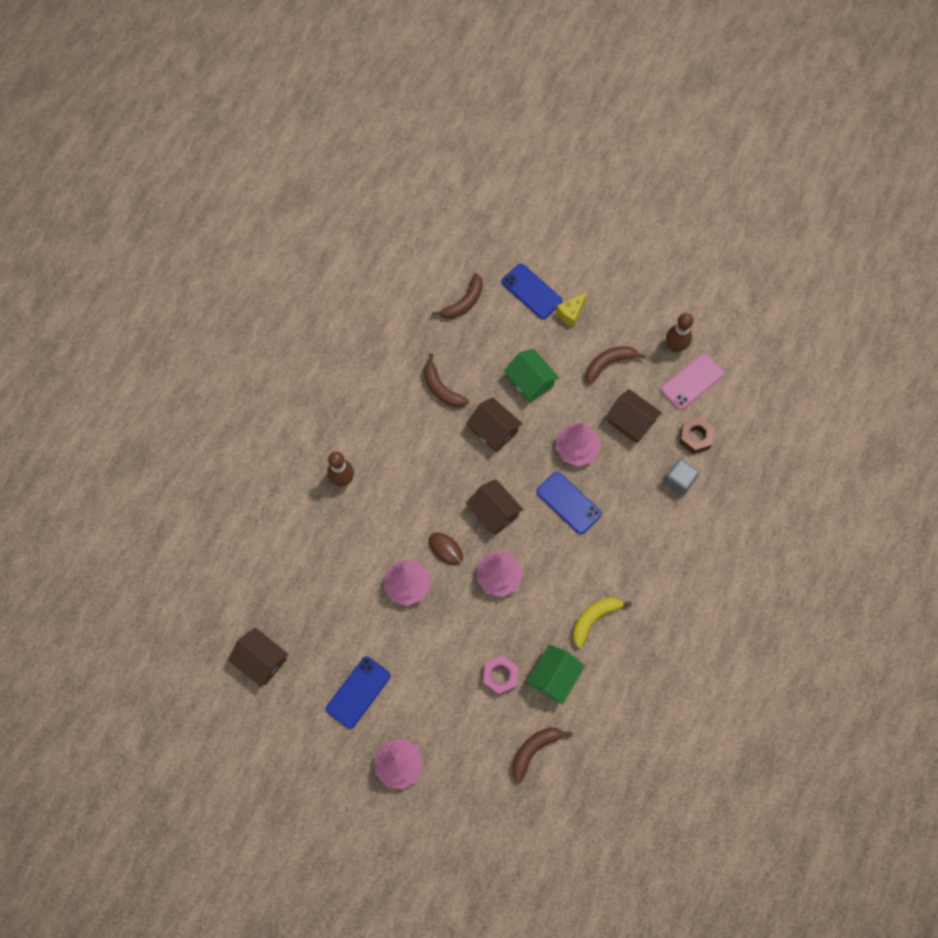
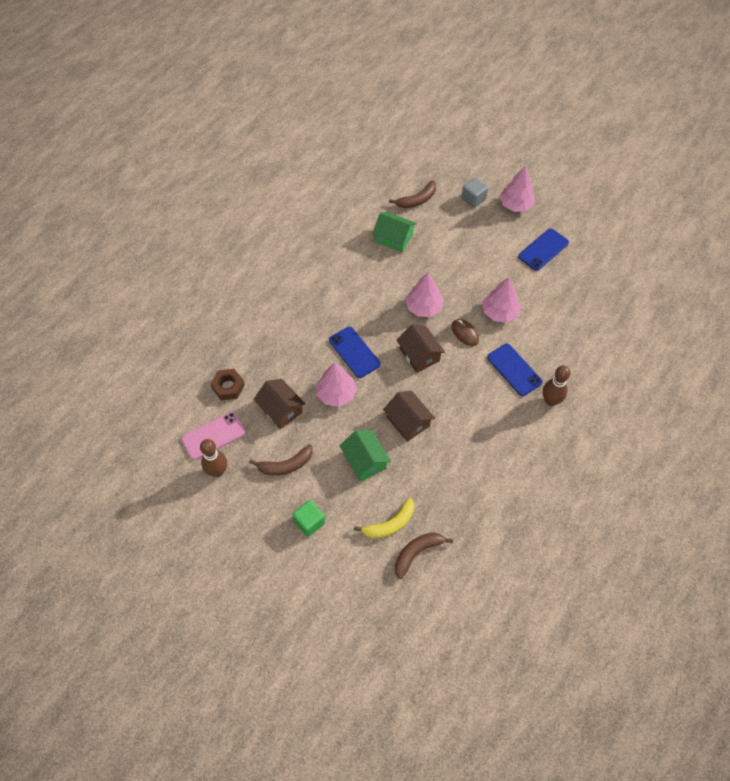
camera: 170 degrees left, 10 degrees down
(261, 660) = (619, 280): brown house -> none
(441, 388) = (451, 467): brown banana -> none
(500, 676) = (434, 244): pink nut -> none
(531, 291) = (344, 553): blue phone -> blue phone (514, 370)
(554, 677) = (394, 238): green house -> green house turned 75 degrees clockwise
(571, 313) = (309, 522): yellow cheese -> green cube
(594, 619) = (354, 269): yellow banana -> yellow banana (390, 524)
(679, 481) = (255, 354): grey cube -> grey cube (473, 199)

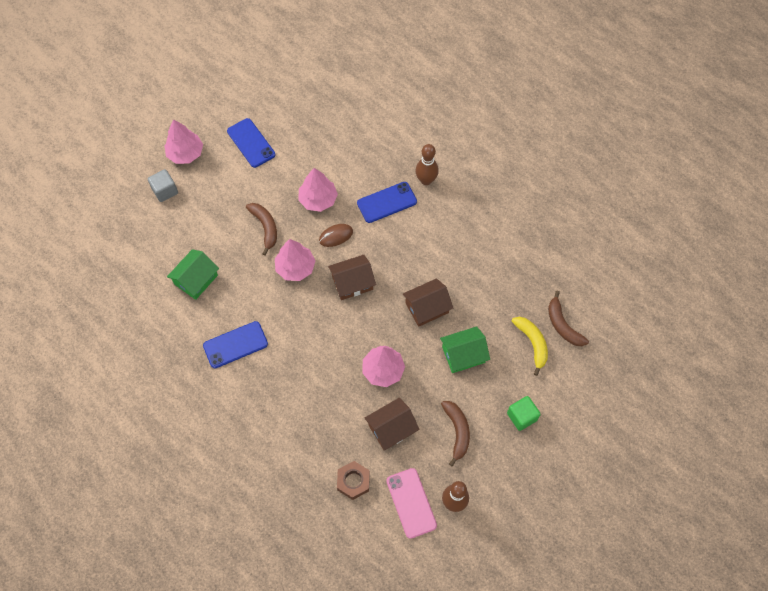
camera: 80 degrees left, 5 degrees up
(354, 352) = (336, 344): blue phone -> blue phone (235, 344)
(417, 200) = (149, 246): brown banana -> brown banana (265, 227)

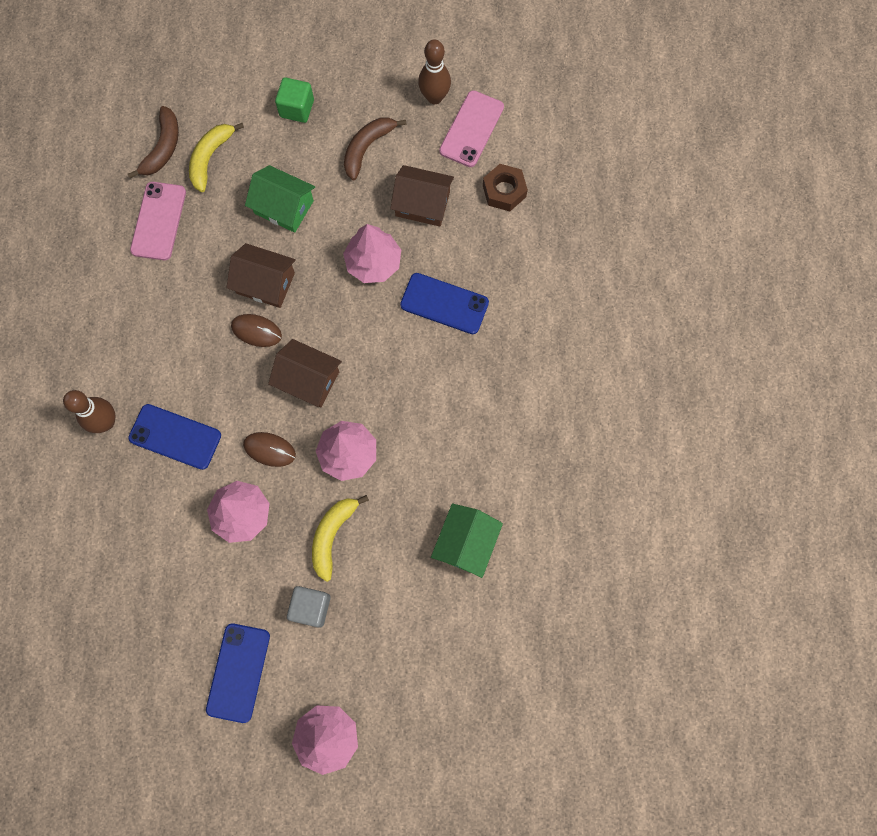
camera: 135 degrees left, 10 degrees up
(165, 191) = (399, 703): grey cube -> grey cube (311, 607)
(196, 280) = (466, 543): green house -> green house turned 60 degrees counterclockwise
(235, 344) = (491, 425): blue phone -> blue phone (444, 304)
(265, 227) = (332, 535): brown banana -> yellow banana
(404, 281) = (256, 331): none -> brown mouse
(517, 287) = (159, 221): none -> pink phone

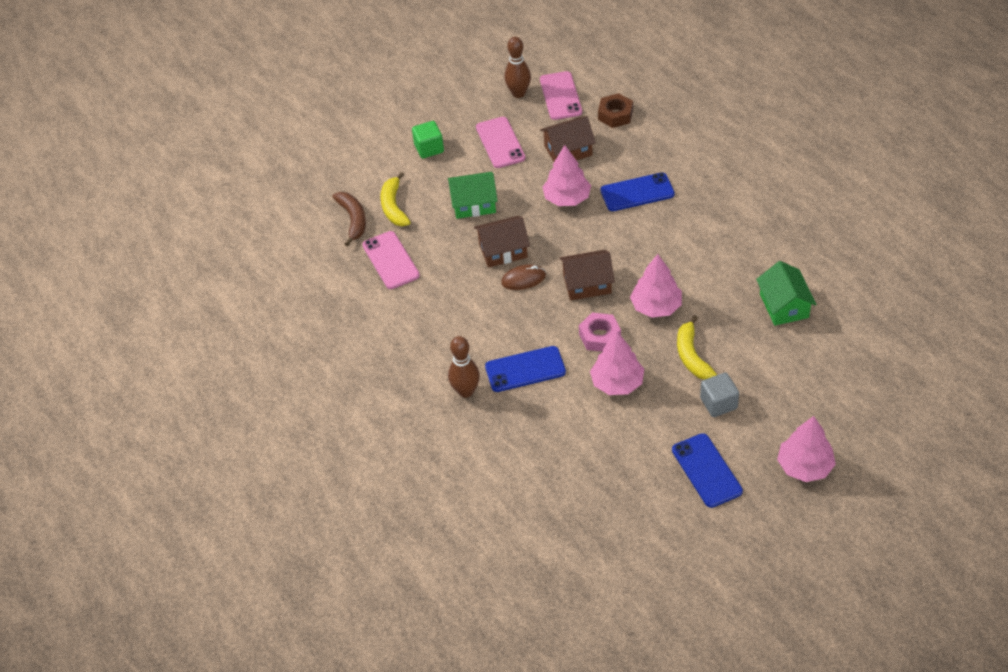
camera: 30 degrees left, 25 degrees down
(269, 449) = (599, 336): brown mouse -> pink nut
(367, 148) = (500, 143): brown banana -> pink phone

